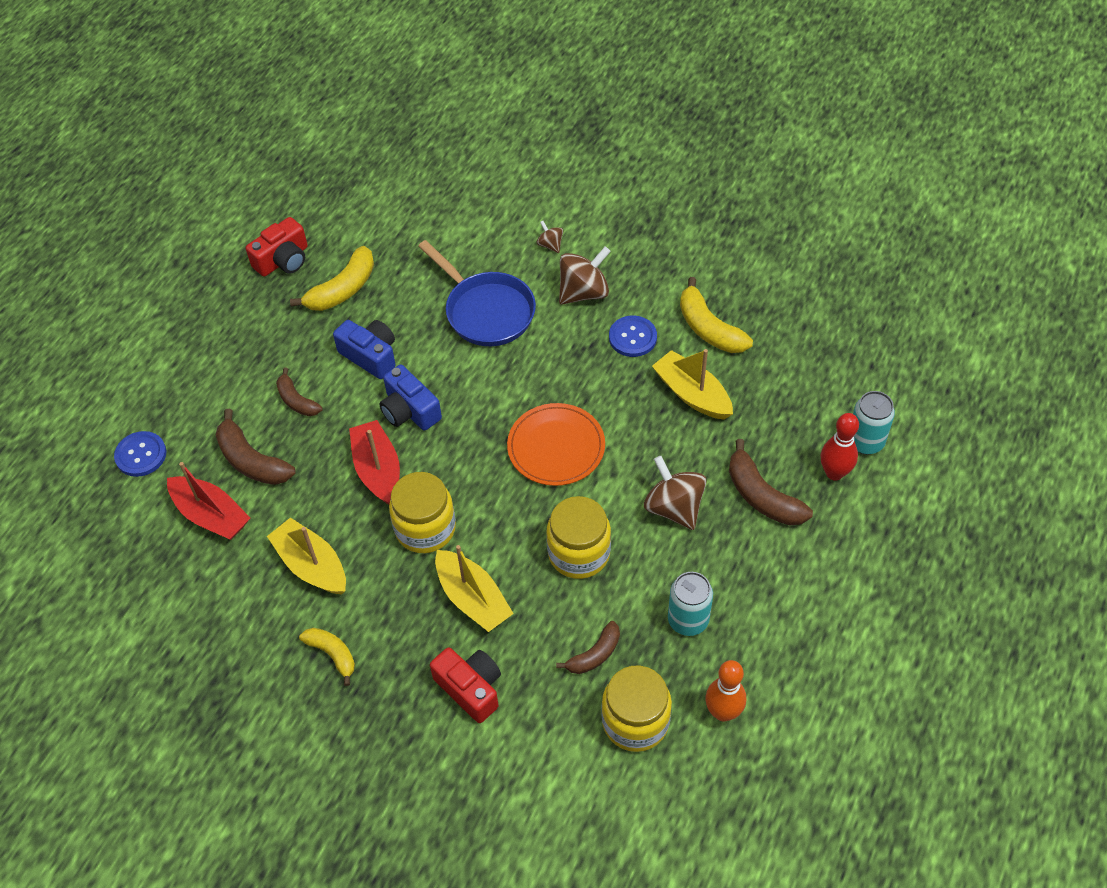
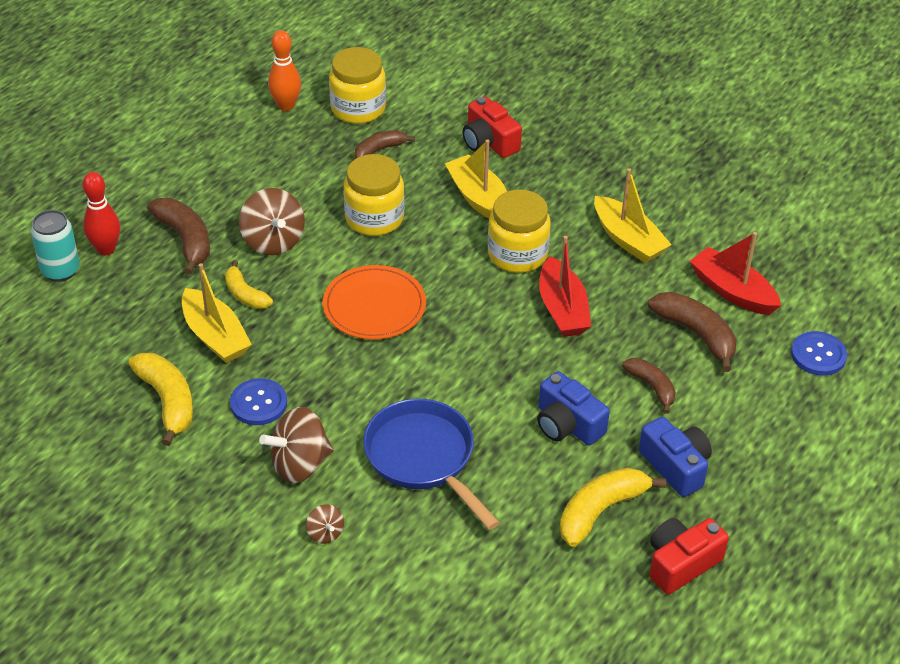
camera: 175 degrees left, 10 degrees down
(332, 654) = (607, 176): yellow banana -> yellow banana (245, 294)
(409, 410) = (525, 360): blue camera -> blue camera (675, 466)
(688, 620) = (292, 162): turquoise can -> none

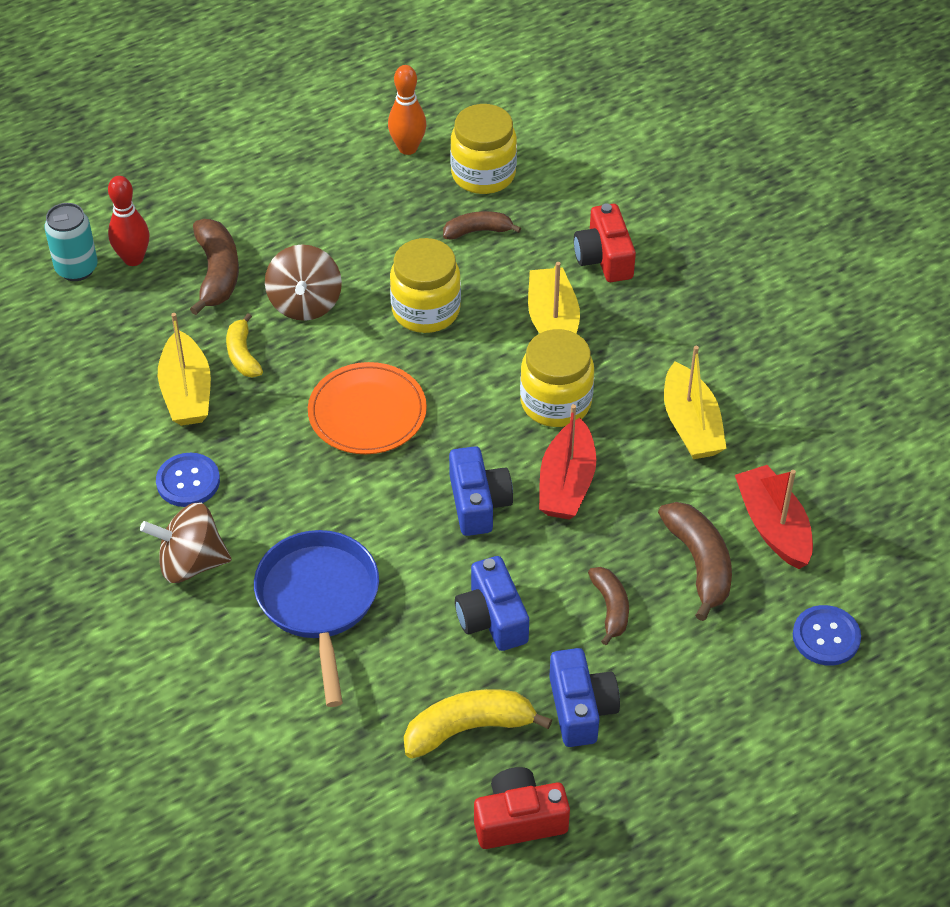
camera: 25 degrees right, 5 degrees up
(168, 401) = (101, 448): yellow banana -> none
(325, 533) = (173, 647): brown spinning top -> none
(504, 345) = (478, 503): none -> blue camera

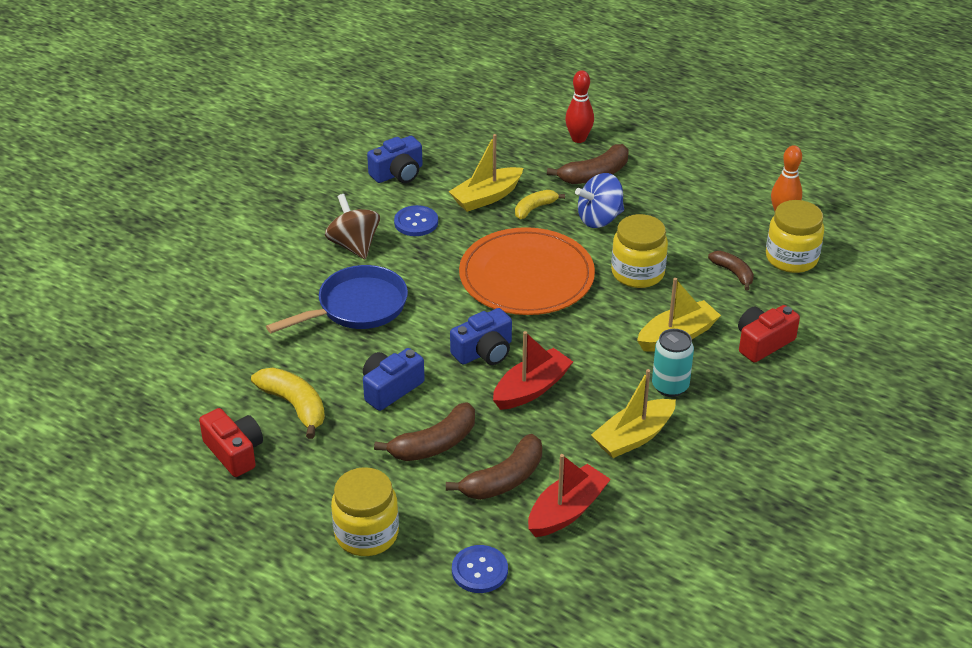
camera: 65 degrees right, 10 degrees down
(76, 268) = (552, 121): turquoise can -> turquoise can (670, 386)
(305, 303) = (599, 219): brown spinning top -> blue spinning top
(367, 412) = (526, 276): orange plate -> orange plate, size x1.52
(556, 402) = (602, 361): yellow jar -> yellow jar (366, 534)
(566, 483) = (531, 389): red boat -> red boat turned 150 degrees clockwise
(581, 708) = (340, 455): blue camera -> blue camera (398, 173)
(610, 608) = (434, 444): brown banana -> brown banana, size x1.57

